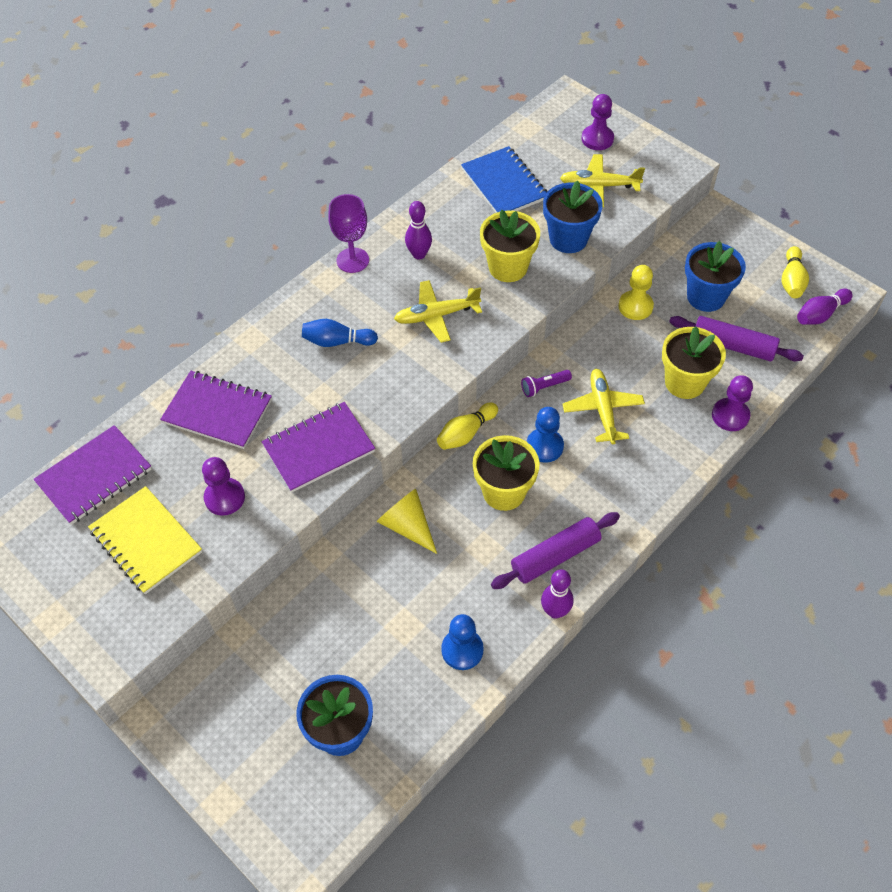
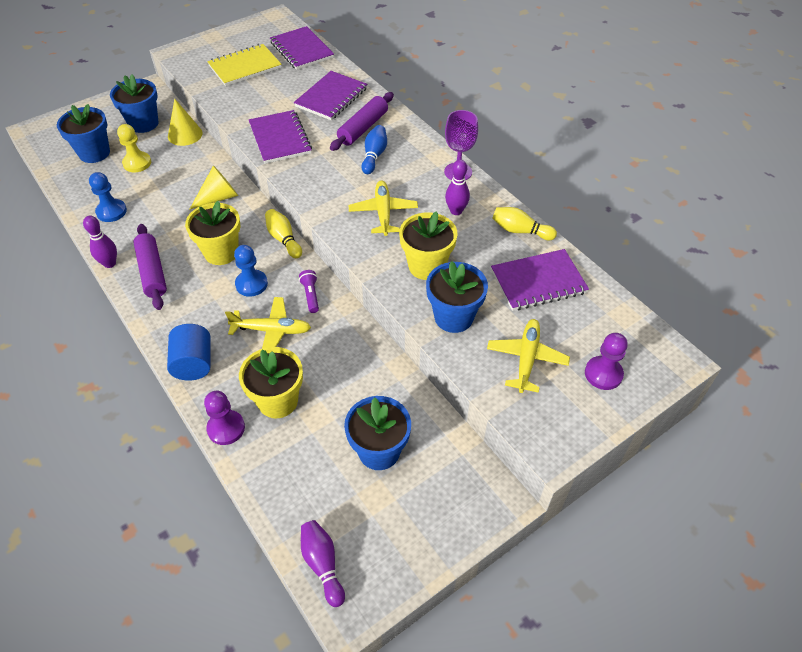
camera: 100 degrees right, 5 degrees down
(224, 497) = (261, 97): purple pawn -> none
(257, 687) = (143, 123): none -> blue flower pot
(278, 615) = (185, 134): none -> yellow cone
(504, 184) = (538, 282): blue notebook -> purple notebook
(635, 306) = (382, 384): yellow pawn -> yellow pawn (137, 163)
(668, 467) = (193, 363): none -> blue cylinder
(733, 345) = (307, 457): purple rolling pin -> purple rolling pin (363, 128)
(791, 281) = (380, 550): yellow bowling pin -> yellow bowling pin (520, 231)

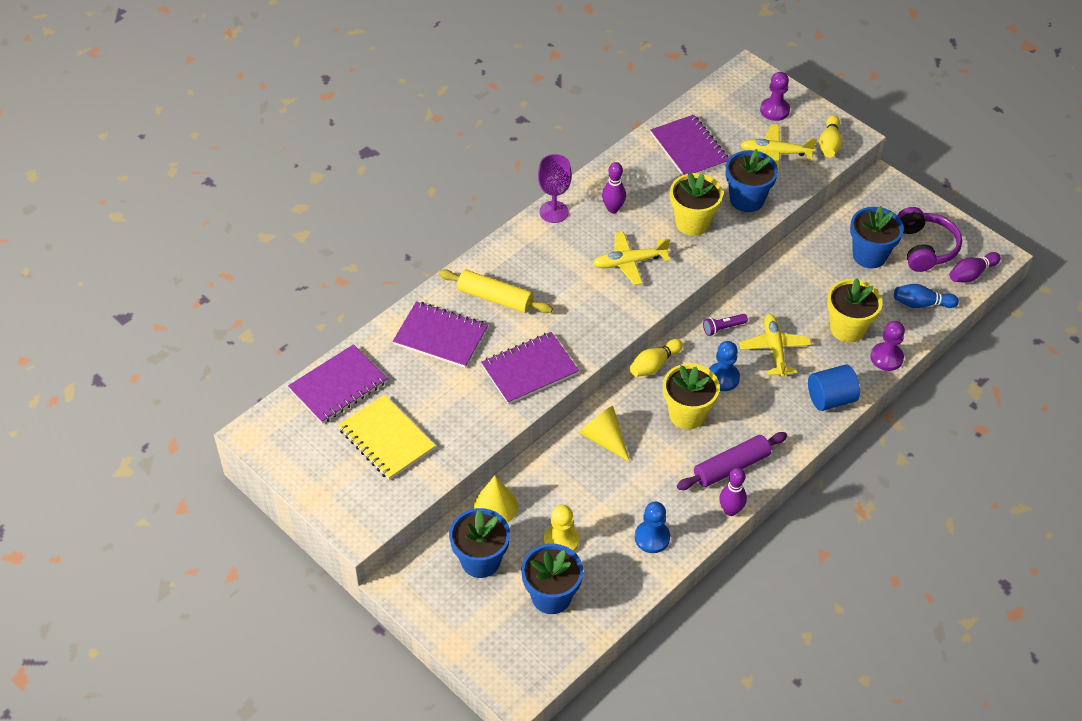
camera: 100 degrees left, 0 degrees up
(363, 128) = (495, 298): purple rolling pin -> yellow rolling pin
(374, 156) = (542, 281): blue bowling pin -> blue bowling pin (921, 304)
(379, 519) = (924, 248): none -> purple headphones
(520, 231) = (628, 162): yellow bowling pin -> yellow bowling pin (829, 144)

